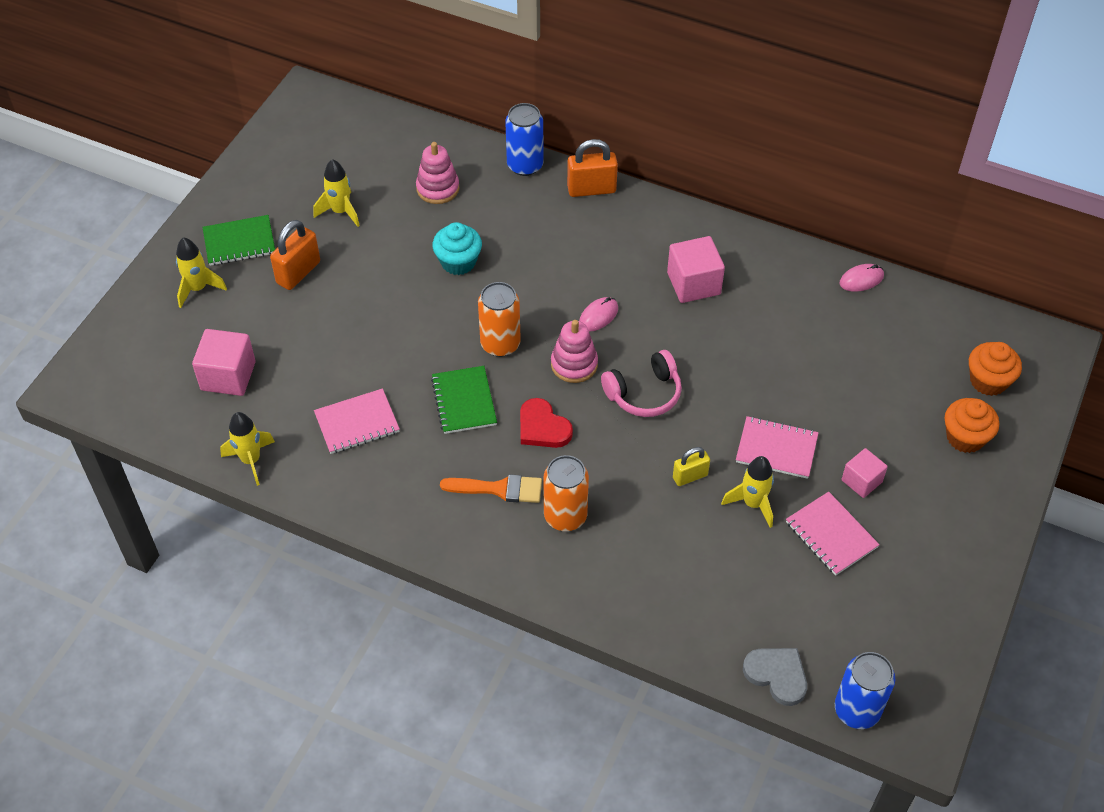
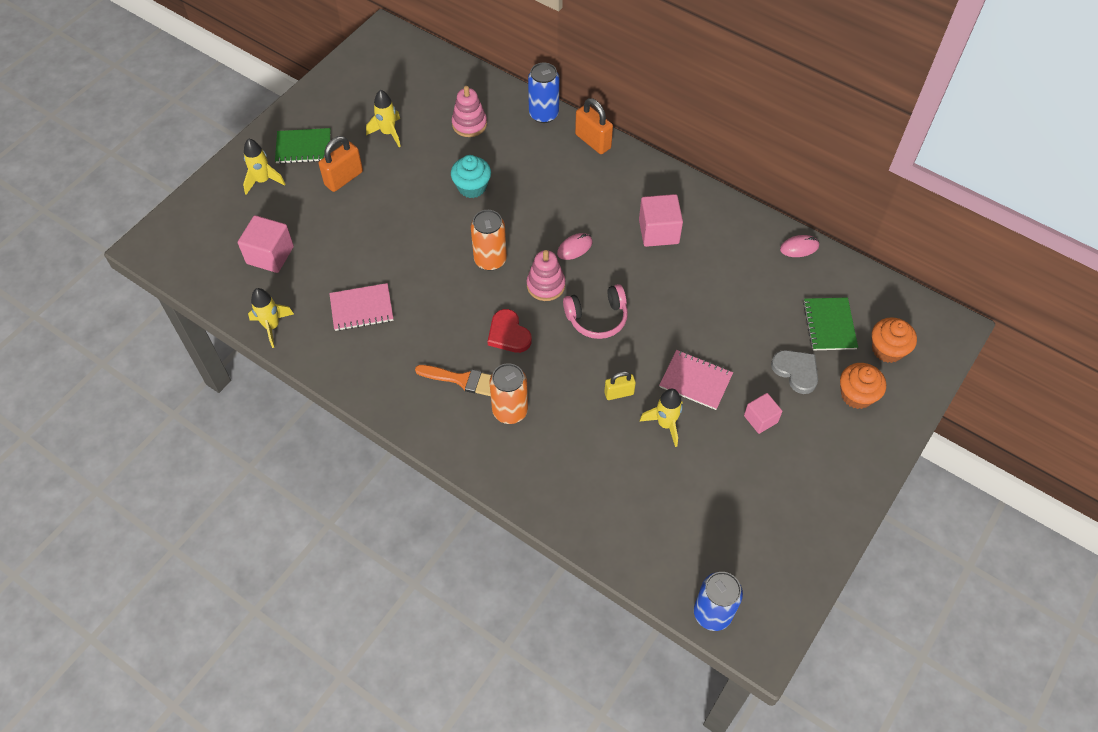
camera: 10 degrees right, 5 degrees up
(464, 401) = (450, 303): green notebook -> green notebook (829, 325)
(591, 189) = (593, 141): orange padlock -> orange padlock turned 45 degrees clockwise
(777, 675) = (652, 572): grey heart -> grey heart (796, 371)
(831, 535) = (725, 460): pink notebook -> none

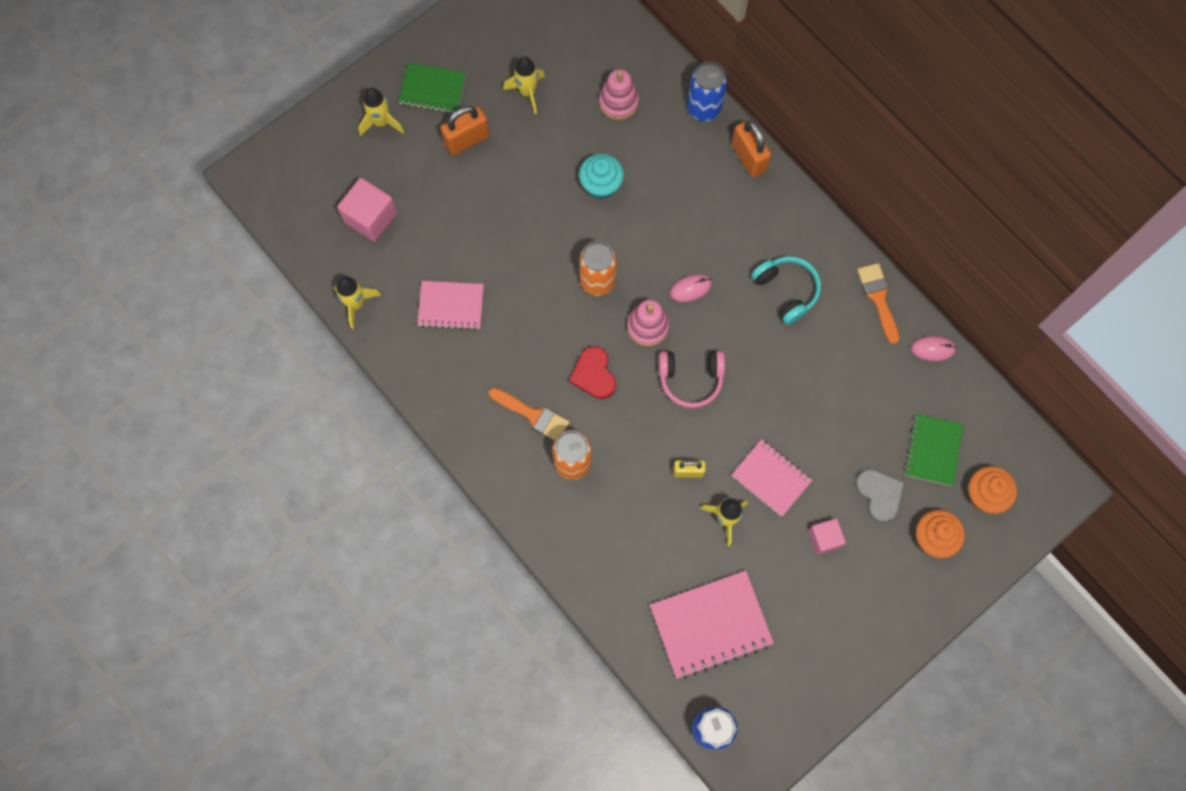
camera: 15 degrees right, 15 degrees up
(658, 231) = (786, 291): pink cube -> turquoise headphones
(682, 519) = (710, 624): none -> pink notebook
(739, 220) = (878, 298): none -> orange brush

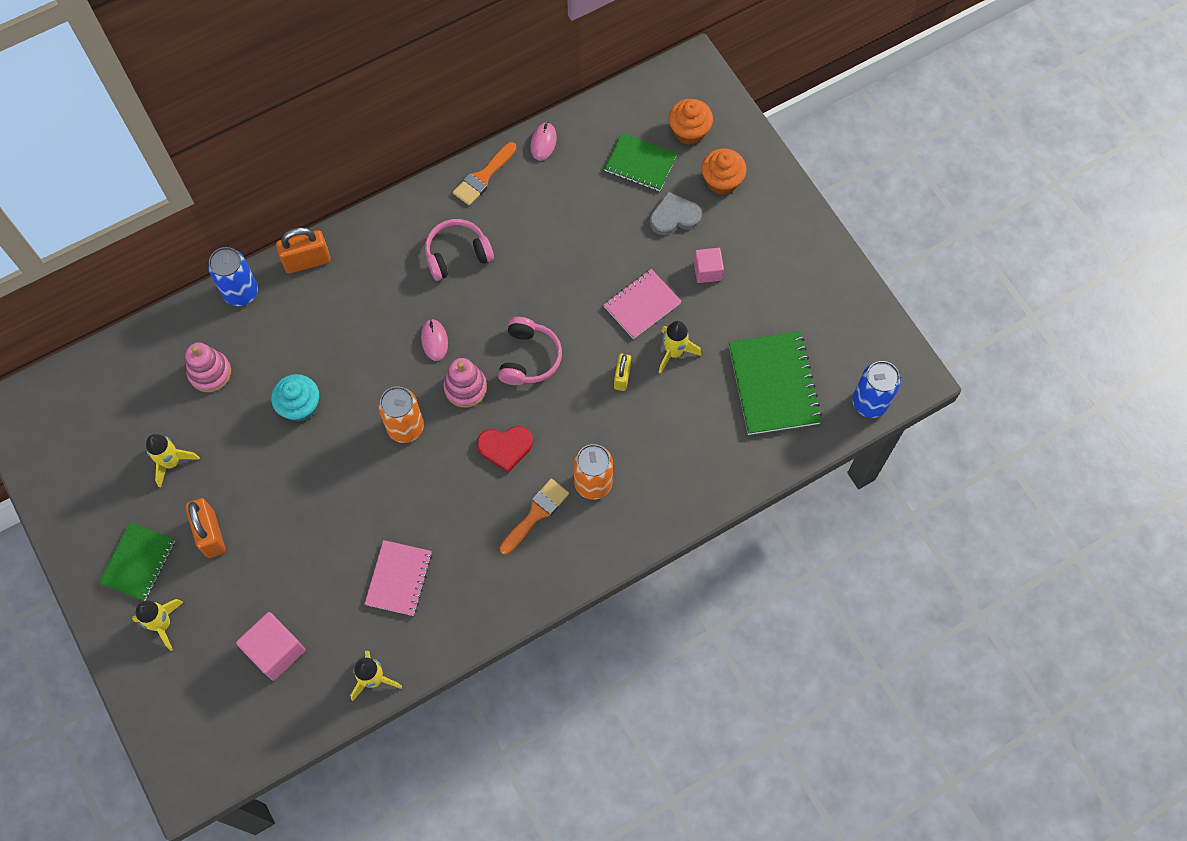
camera: 80 degrees left, 5 degrees down
(710, 624) = (773, 384): pink notebook -> green notebook
(786, 291) = (457, 254): turquoise headphones -> pink headphones
(878, 298) = (483, 177): orange brush -> orange brush turned 45 degrees counterclockwise

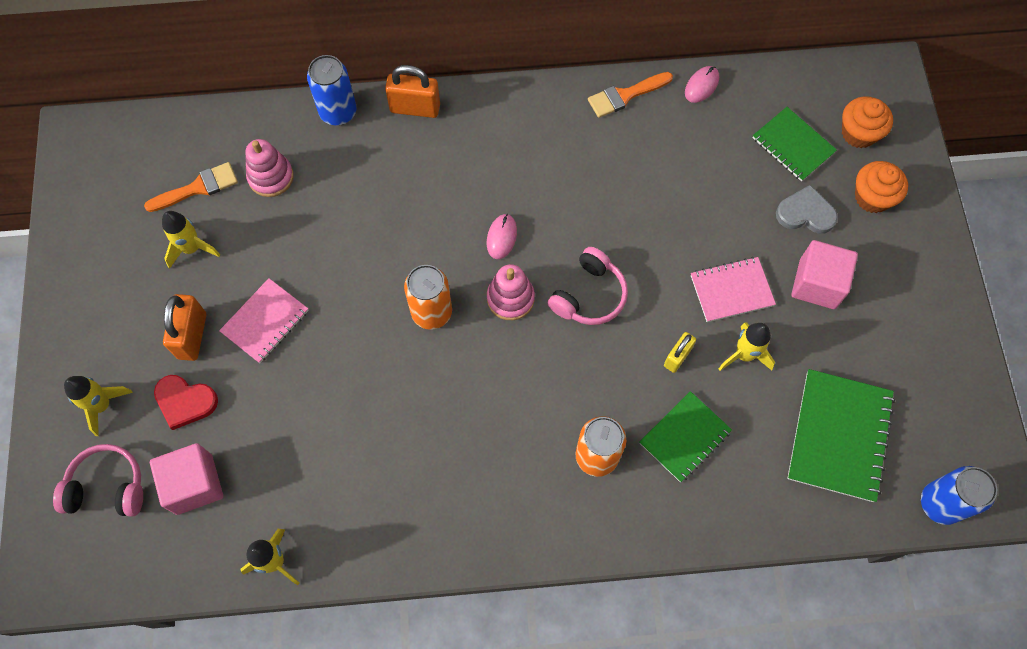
camera: 25 degrees right, 0 degrees up
(138, 562) = (111, 332): green notebook -> green notebook (684, 437)
(300, 406) = (339, 246): turquoise cupcake -> none
(399, 578) = (351, 466): pink notebook -> pink notebook (265, 321)
(457, 254) = (564, 161): pink headphones -> pink headphones (107, 487)
(505, 447) = (522, 378): red heart -> red heart (185, 402)
(536, 513) = (522, 462): orange brush -> orange brush (198, 188)
(707, 271) = (817, 284): pink cube -> pink cube, size x1.59

